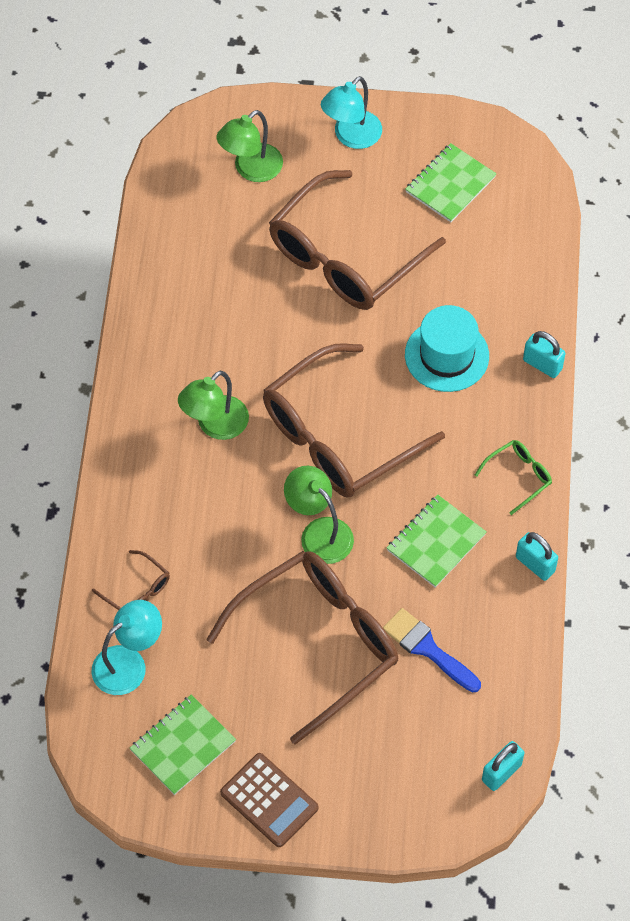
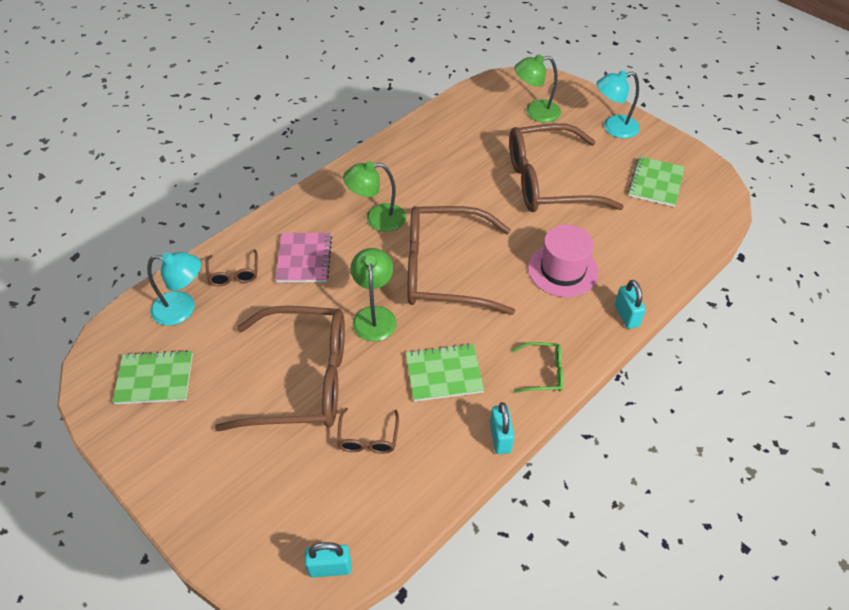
camera: 40 degrees right, 10 degrees down
(189, 524) = (304, 259): none -> pink notebook
(269, 800) = (162, 455): brown calculator -> none
(427, 649) = (368, 437): blue brush -> brown glasses
(446, 355) = (562, 270): turquoise hat -> pink hat
(450, 184) = (656, 183): green notebook -> green notebook turned 60 degrees counterclockwise

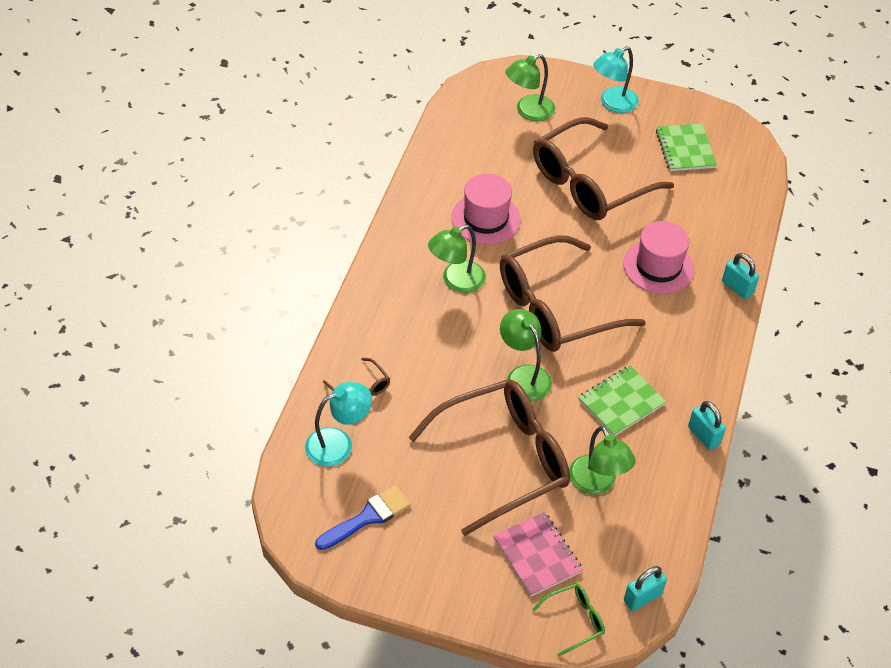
camera: 30 degrees left, 0 degrees up
(154, 379) = (367, 517): green notebook -> blue brush
(304, 259) = (417, 348): pink notebook -> pink notebook (537, 555)
(368, 437) = (597, 483): brown glasses -> green lamp
(438, 180) = (485, 219): none -> pink hat
(542, 372) = (701, 366): green glasses -> green glasses (574, 620)

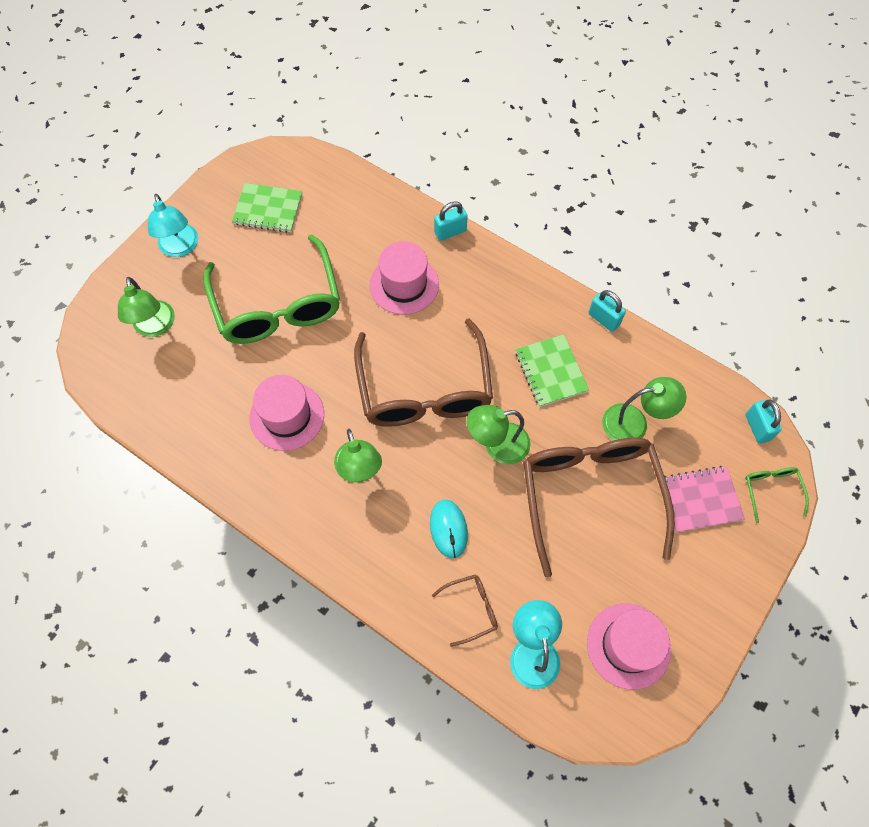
camera: 70 degrees left, 15 degrees up
(367, 517) = (628, 645): blue brush -> pink hat
(427, 357) = (448, 529): none -> turquoise mouse
(591, 182) = (277, 304): brown glasses -> green glasses
(703, 436) = (604, 319): turquoise padlock -> turquoise padlock turned 60 degrees clockwise

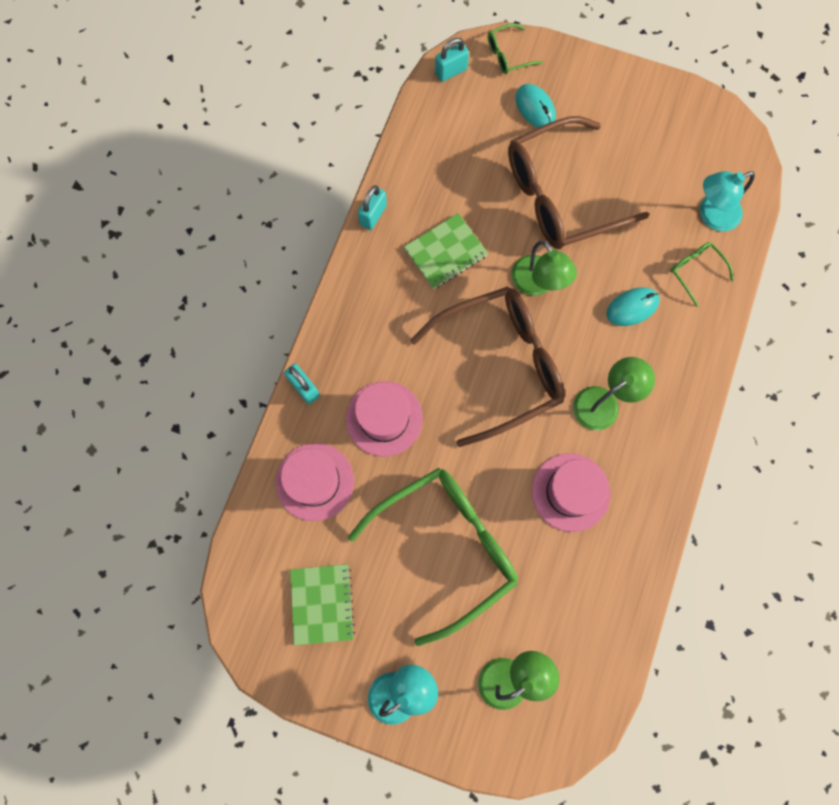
camera: 105 degrees left, 10 degrees up
(470, 609) = (696, 272): brown glasses -> green glasses
(628, 645) = (680, 144): pink hat -> pink hat (315, 481)
(634, 423) = (477, 171): green lamp -> none
(700, 500) = (535, 108): pink notebook -> turquoise mouse

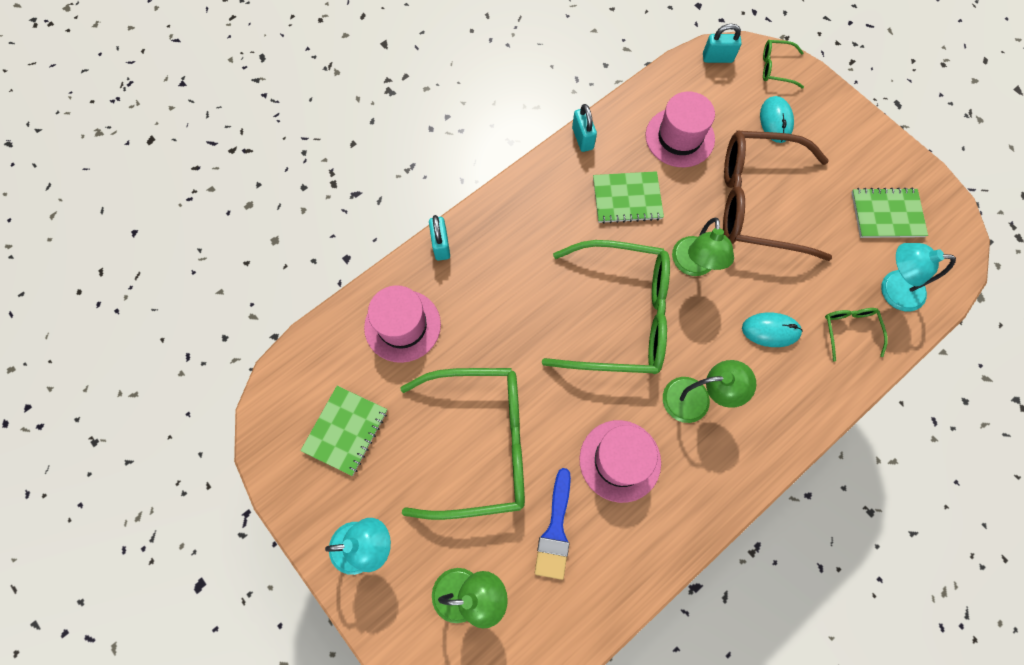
camera: 30 degrees right, 5 degrees down
(373, 215) = (582, 138): turquoise padlock -> turquoise padlock turned 75 degrees counterclockwise
(384, 418) = (492, 306): pink hat -> pink hat (679, 137)
(498, 366) = (618, 316): brown glasses -> green glasses
(551, 582) = (555, 530): none -> blue brush
(673, 148) = (887, 214): none -> green notebook

